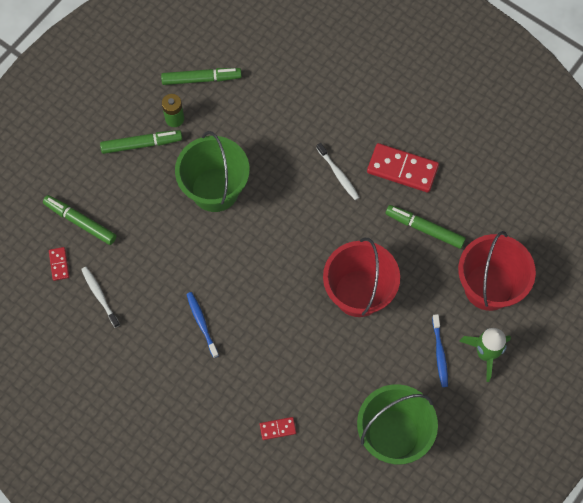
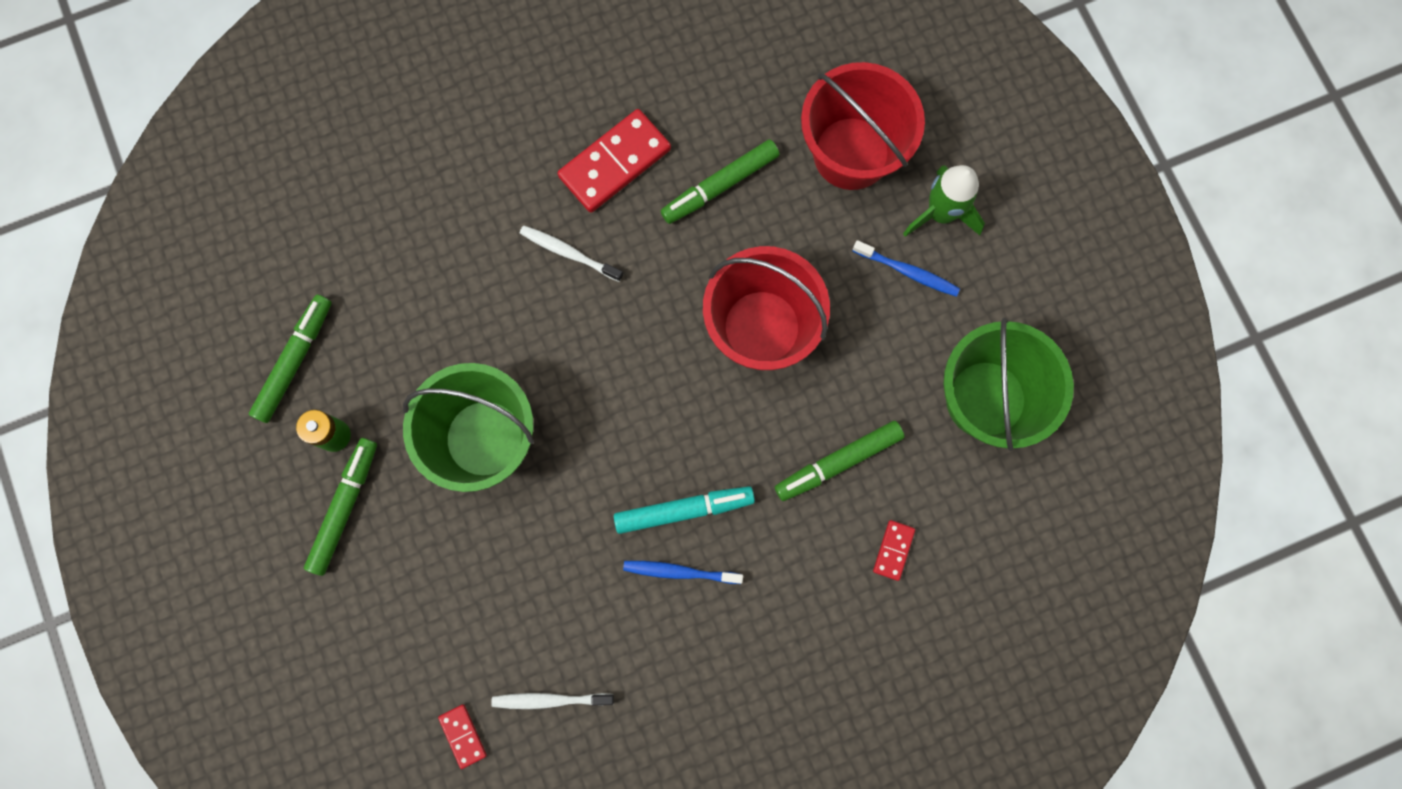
camera: 60 degrees left, 10 degrees up
(59, 264) = (463, 735): red domino -> red domino turned 45 degrees clockwise
(80, 222) = (414, 667): green marker -> green marker (838, 462)
(235, 307) = (684, 510): none -> turquoise marker
(338, 174) = (569, 253): white toothbrush -> white toothbrush turned 150 degrees counterclockwise

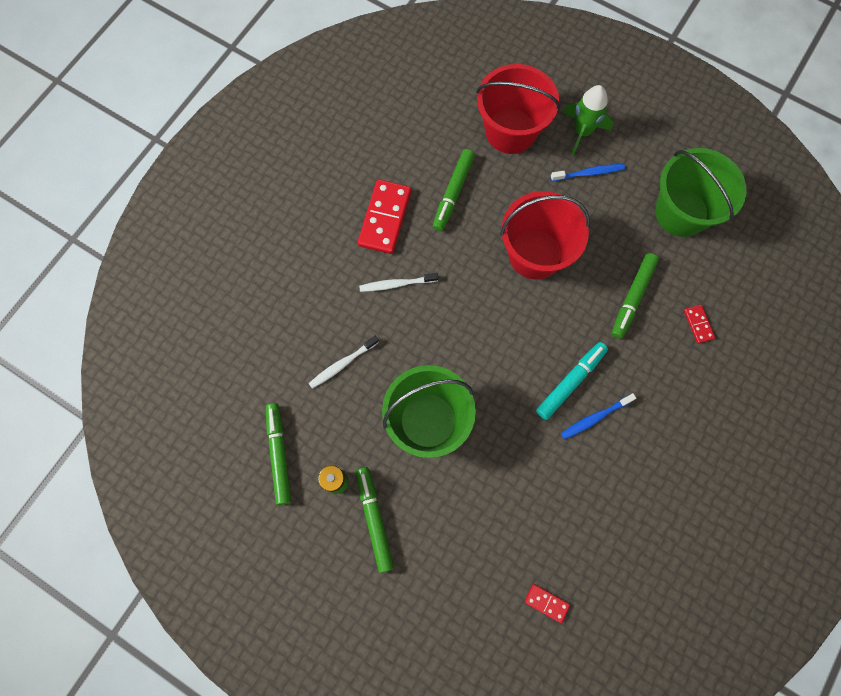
camera: 35 degrees left, 5 degrees down
(550, 700) = (580, 544): white toothbrush -> white toothbrush (342, 364)

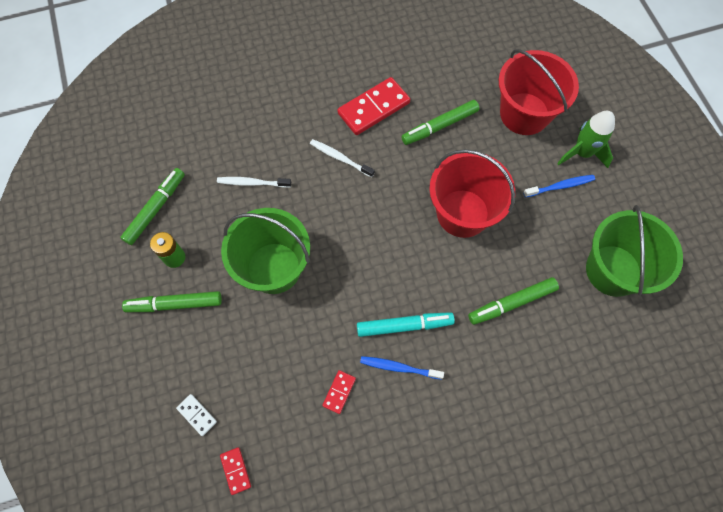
camera: 40 degrees right, 5 degrees down
(374, 519) = (175, 304): green marker -> green marker turned 120 degrees counterclockwise
(477, 589) = (197, 415): none -> white domino
(589, 173) = (560, 186): blue toothbrush -> blue toothbrush turned 45 degrees counterclockwise
(698, 324) = (549, 366): red domino -> red domino (339, 392)

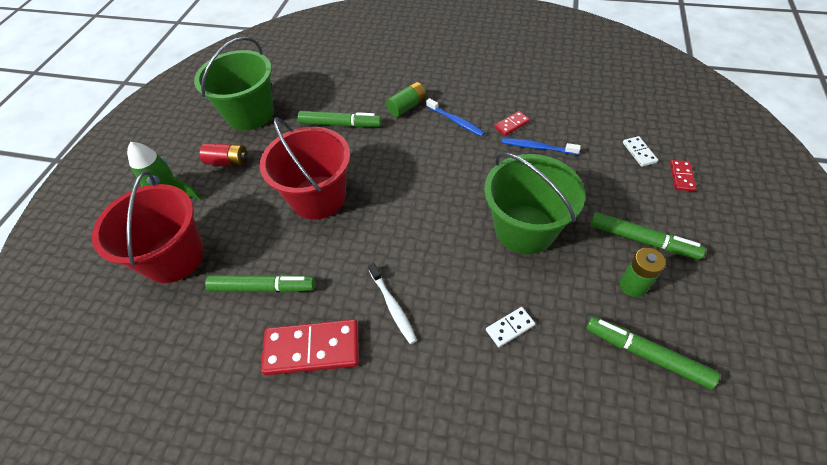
camera: 145 degrees left, 15 degrees down
(156, 209) = (646, 354): green marker -> green marker turned 60 degrees clockwise
(236, 470) = (615, 112): red domino -> red domino (681, 177)
(252, 183) = (510, 327): white toothbrush -> white domino
(404, 326) = (433, 142): turquoise marker -> none
(463, 363) = (407, 106): none -> green battery
(560, 186) = (219, 181): blue toothbrush -> blue toothbrush (537, 147)
(574, 207) = (228, 161): none -> red battery

